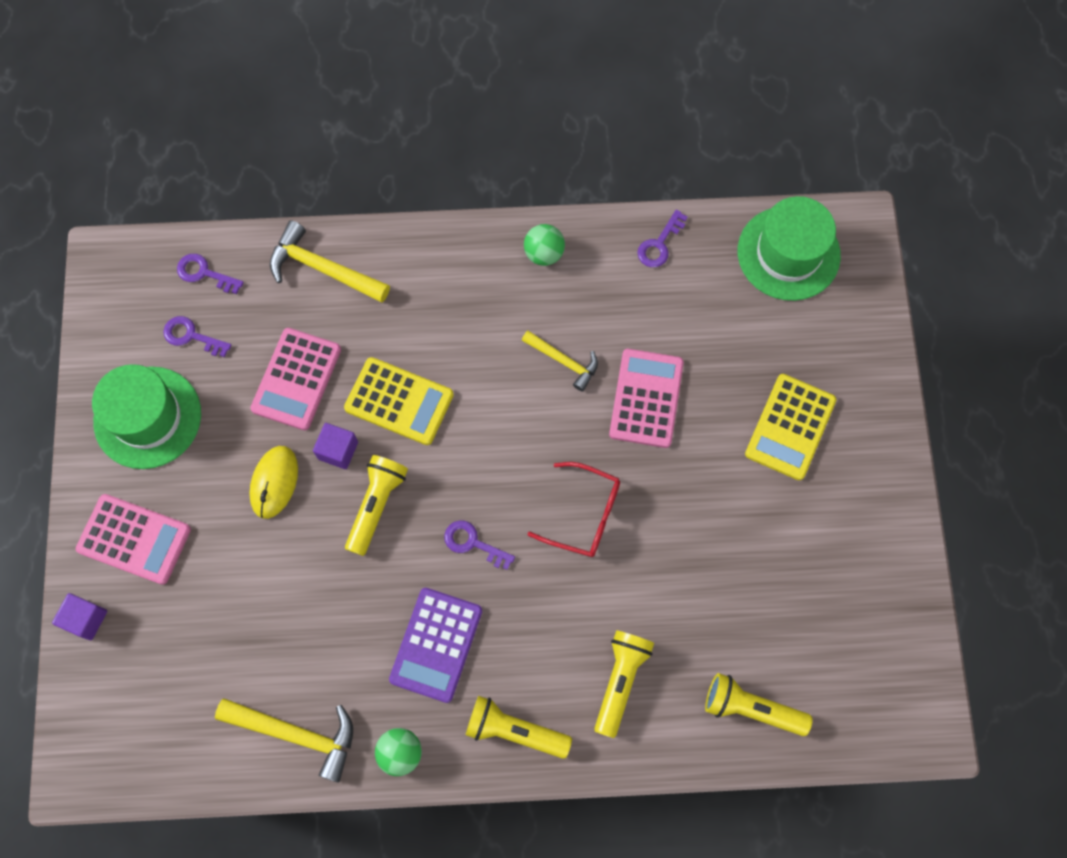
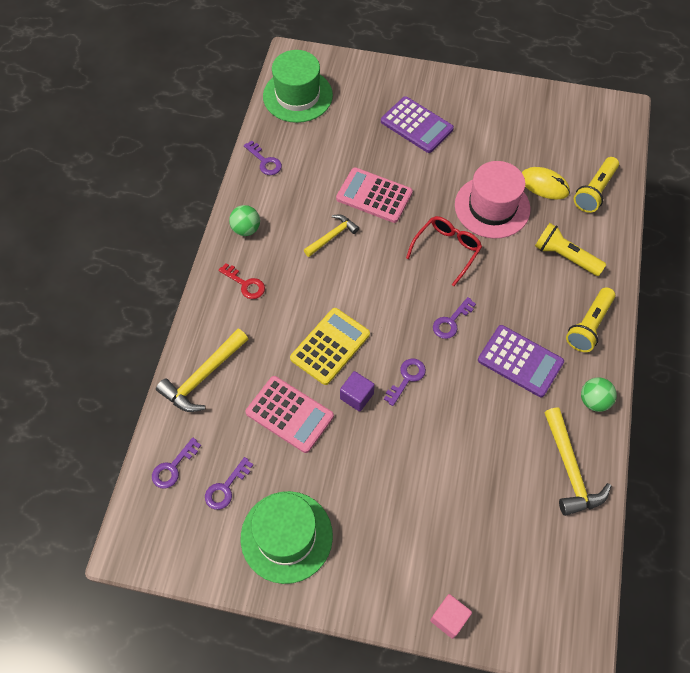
camera: 75 degrees left, 10 degrees down
(86, 619) = (449, 618): purple cube -> pink cube
(134, 539) = (390, 566): pink calculator -> none
(274, 482) = (370, 447): yellow mouse -> yellow mouse (544, 185)
(296, 734) = (570, 469): yellow hammer -> yellow hammer turned 135 degrees clockwise
(376, 505) = (406, 378): yellow flashlight -> purple key
(462, 277) = (245, 284): none -> red key
(676, 562) = (492, 207): none -> pink hat
(790, 427) = (416, 125): yellow calculator -> purple calculator

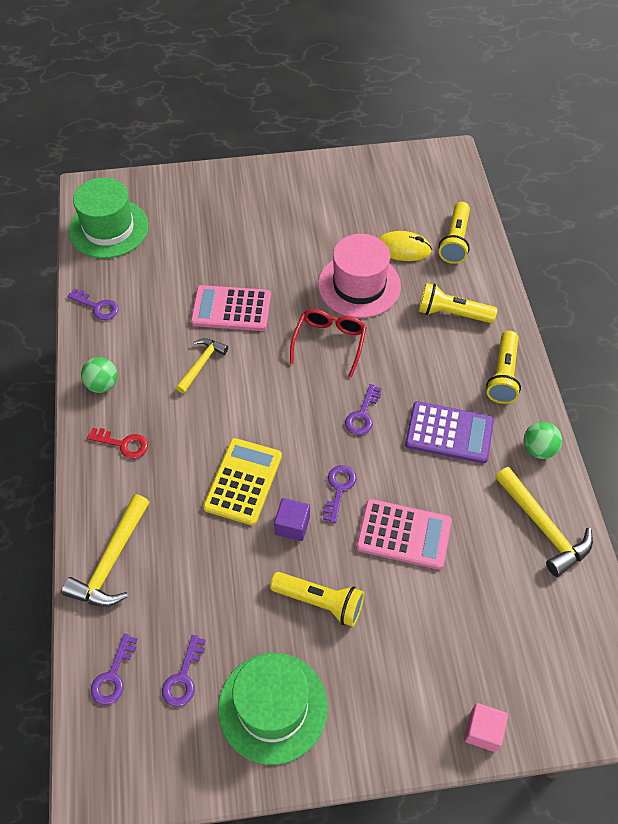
camera: 20 degrees left, 5 degrees down
(289, 414) = (225, 570): pink calculator -> pink calculator (403, 534)
(356, 466) = (320, 602): none -> yellow flashlight
(416, 125) = (249, 225): purple calculator -> none

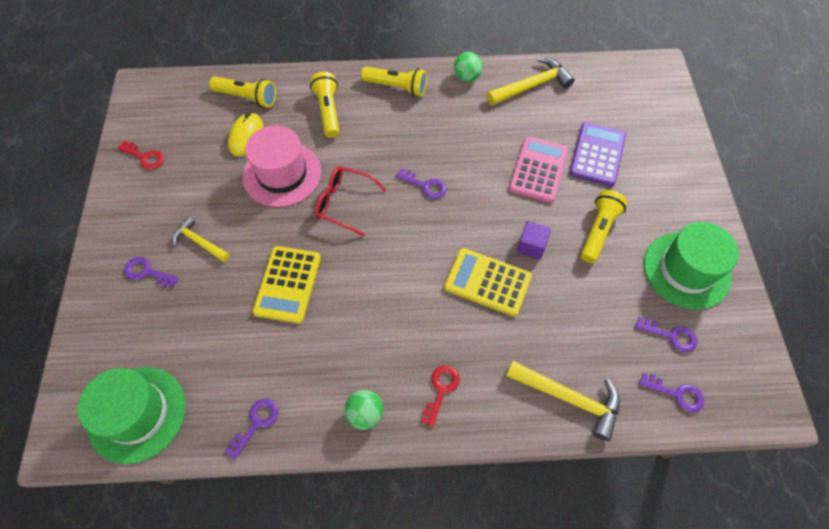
camera: 85 degrees left, 5 degrees up
(201, 364) = (352, 314): yellow hammer -> yellow hammer (199, 242)
(231, 309) = (287, 284): pink calculator -> yellow calculator
(339, 489) = (497, 209): purple key -> purple key (147, 272)
(363, 178) = (145, 157): none -> red key
(449, 433) = (448, 129): purple calculator -> purple calculator (597, 154)
(452, 313) = (328, 111): yellow flashlight -> yellow flashlight turned 150 degrees clockwise
(483, 731) = (685, 142): pink cube -> none

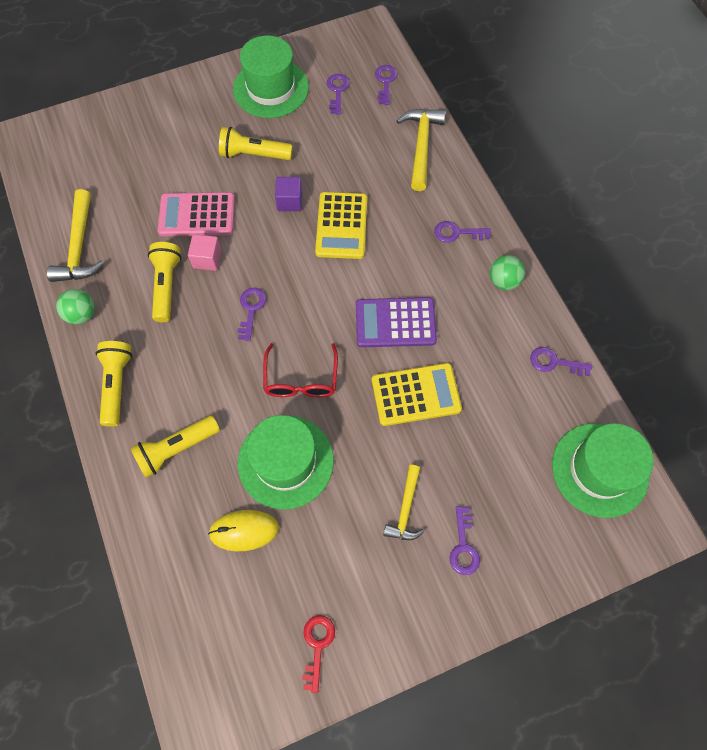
camera: 110 degrees left, 5 degrees up
(247, 97) = (181, 561): yellow flashlight -> yellow flashlight (166, 285)
(282, 174) = (285, 461): pink hat -> green hat
(441, 390) = (457, 233): red key -> purple key
(488, 166) = (207, 259): none -> pink cube
(532, 85) = (79, 246): yellow hammer -> yellow hammer turned 135 degrees counterclockwise
(597, 154) = (161, 171): purple calculator -> purple calculator (395, 323)

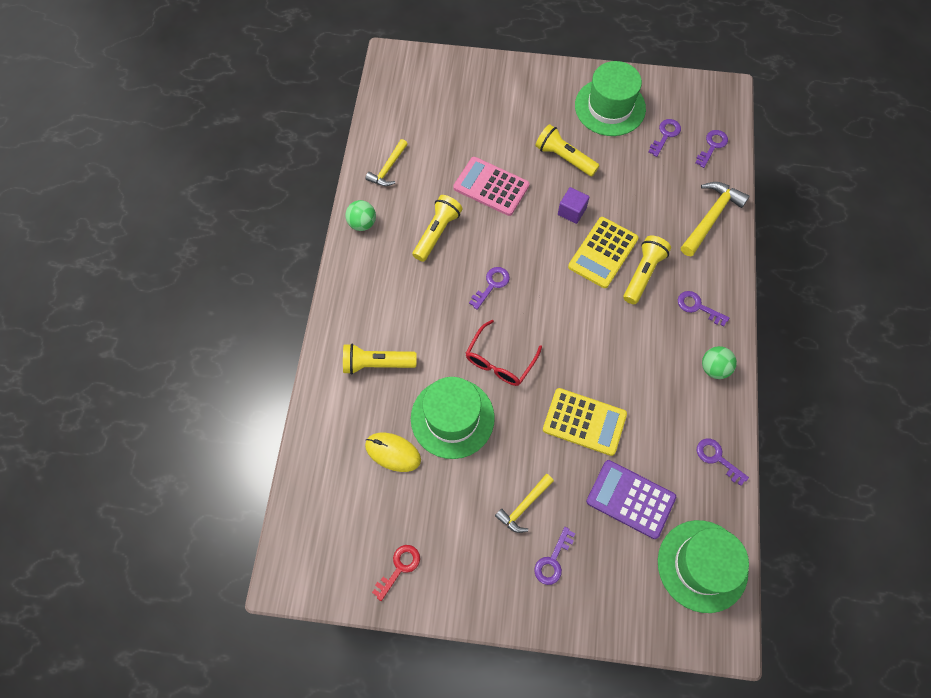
camera: 30 degrees right, 0 degrees up
(79, 246) = (388, 168): yellow hammer -> yellow hammer, size x0.64
(117, 384) = (359, 291): yellow flashlight -> yellow flashlight (643, 273)
(207, 259) = (479, 227): pink cube -> none
(395, 323) = (601, 355): purple calculator -> purple calculator (630, 499)

